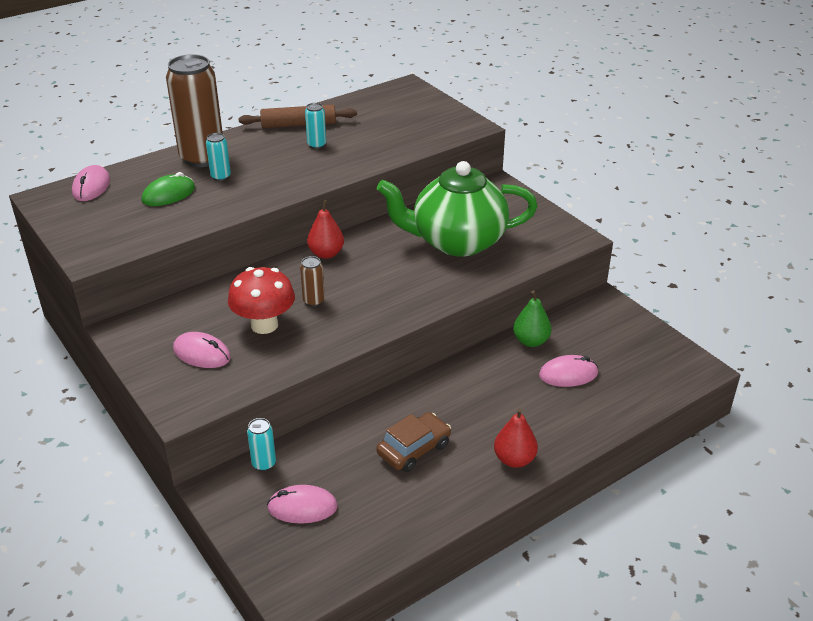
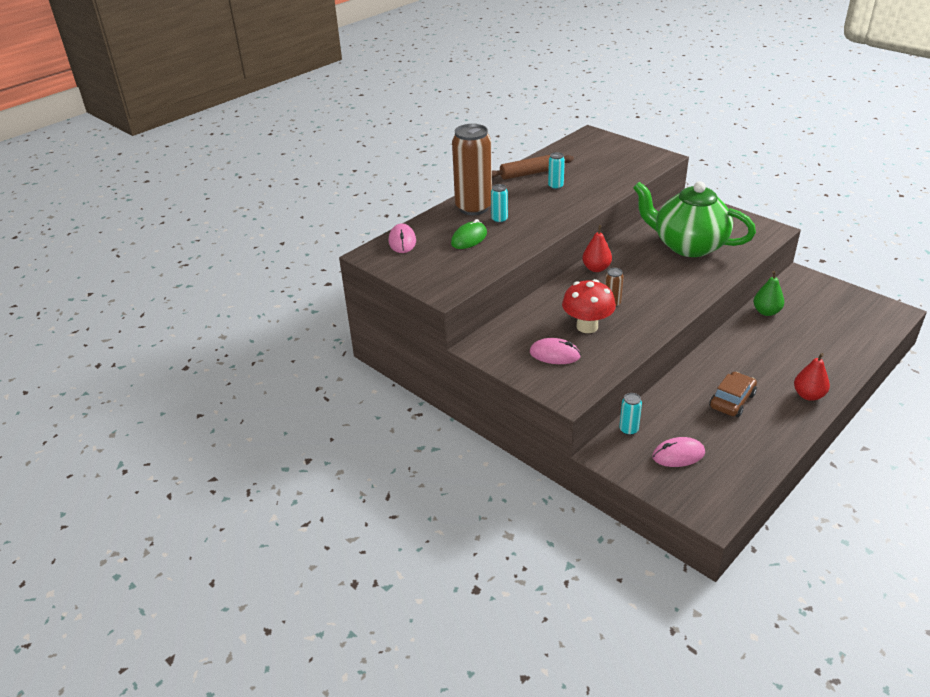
camera: 10 degrees left, 0 degrees up
(456, 242) = (688, 245): green teapot -> green teapot turned 45 degrees clockwise
(568, 374) = (808, 331): pink mouse -> none

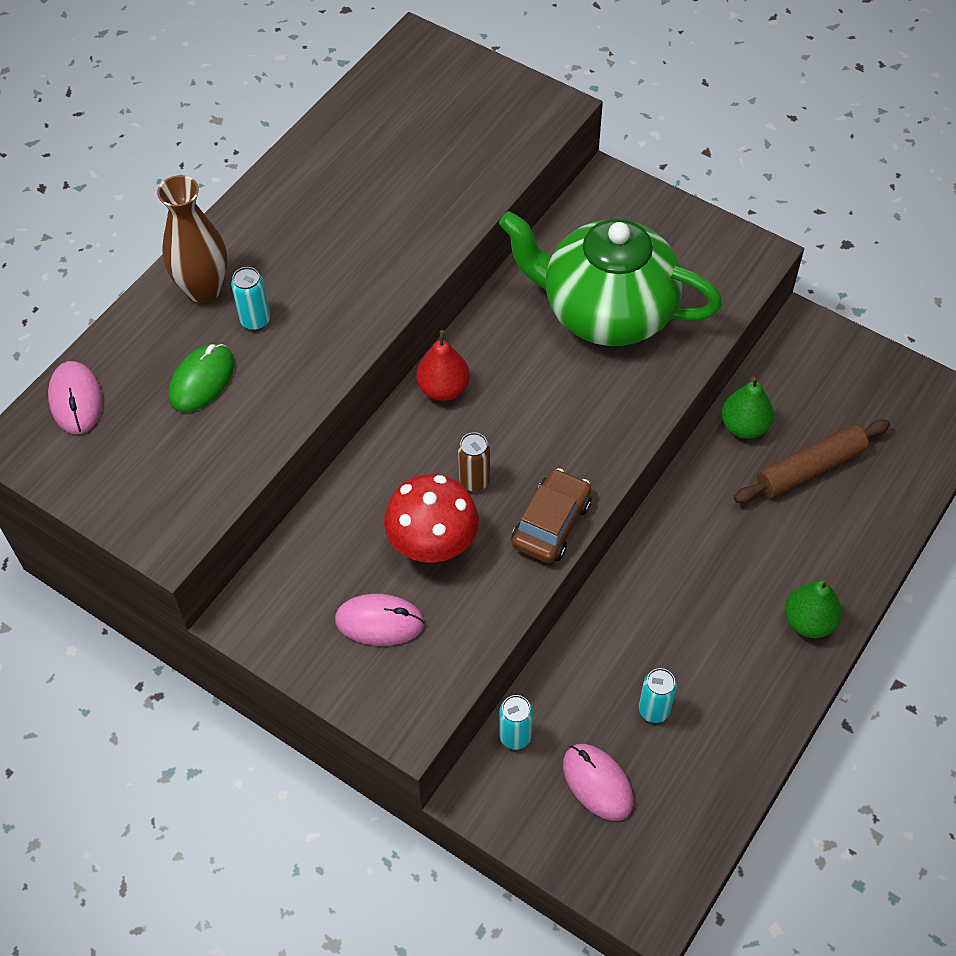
camera: 10 degrees left, 20 degrees up
(473, 208) = (204, 289): brown can -> brown vase
(529, 173) = (304, 176): brown rolling pin -> brown rolling pin (810, 469)
(555, 186) = (356, 212): turquoise can -> turquoise can (654, 710)
(678, 455) = (597, 783): pink mouse -> pink mouse turned 75 degrees clockwise
(732, 401) = (684, 648): brown car -> brown car (551, 524)
(808, 395) = (808, 621): red pear -> green pear

